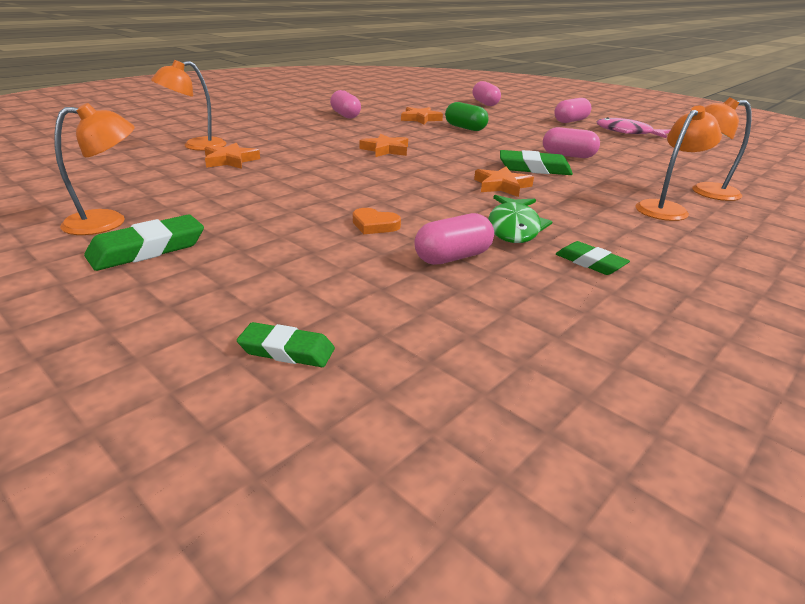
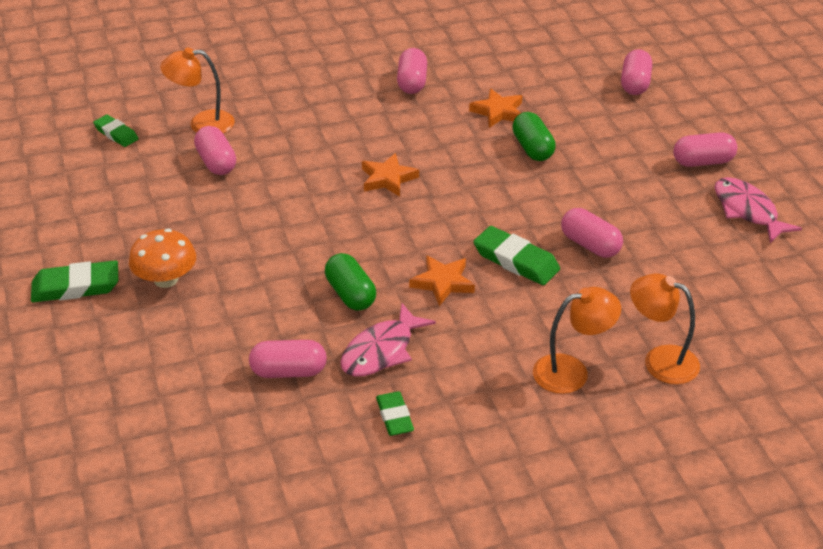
camera: 30 degrees right, 10 degrees up
(108, 222) = (66, 240): orange lamp -> none
(230, 160) = (216, 162): orange star -> pink capsule
(251, 226) = (166, 279): none -> orange mushroom
(287, 350) = (101, 422): green eraser -> green eraser (116, 134)
(374, 225) = (264, 309): orange heart -> none
(440, 203) = (350, 294): none -> green capsule
(514, 227) = (381, 351): green fish -> pink fish

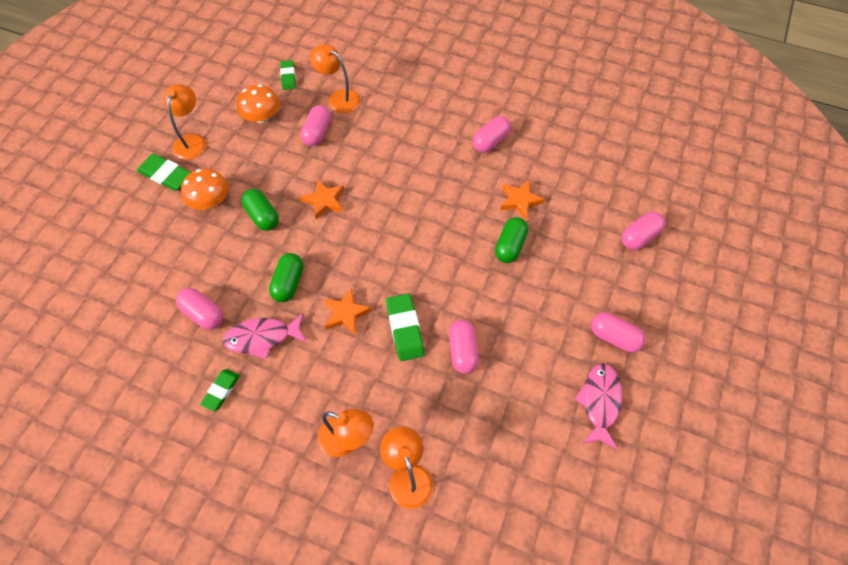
camera: 40 degrees right, 20 degrees up
(68, 242) = (192, 141): none -> orange lamp
(130, 181) = (262, 117): none -> orange mushroom
(246, 259) = (262, 216): none -> green capsule
(388, 179) = (397, 210): orange star -> orange star (324, 201)

